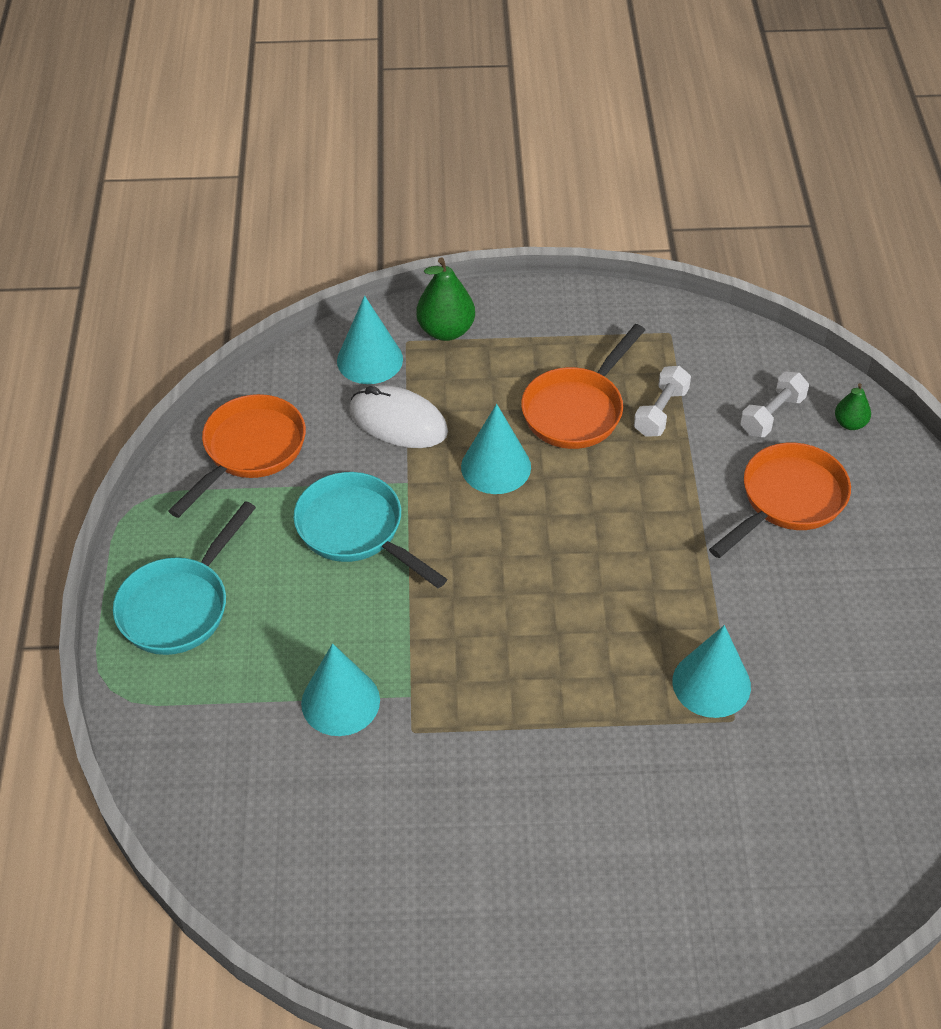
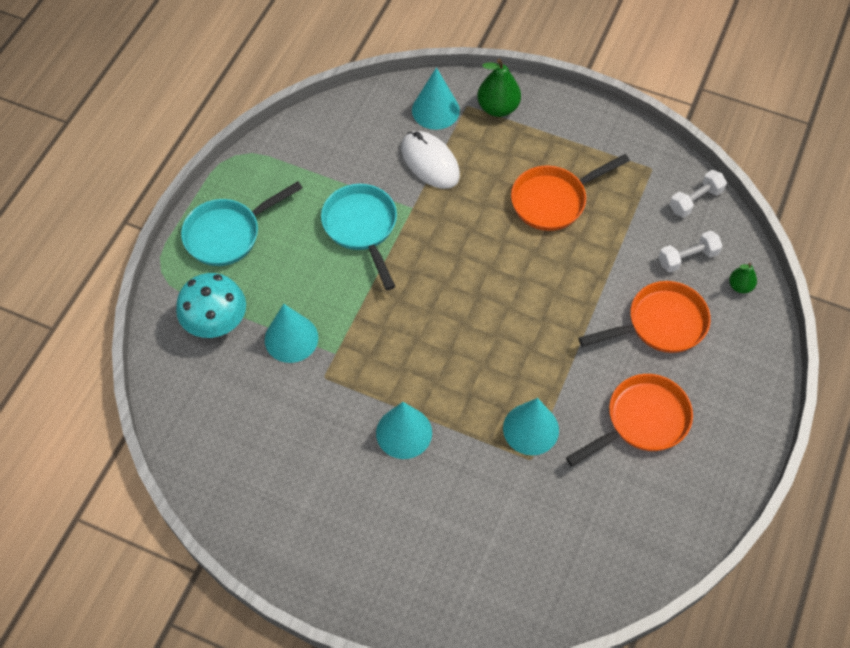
camera: 25 degrees right, 10 degrees up
(225, 722) = (216, 322): none -> turquoise mushroom
(249, 450) = (324, 145): orange pan -> orange pan (642, 421)
(496, 467) = (476, 220): turquoise cone -> turquoise cone (404, 432)
(660, 412) = (610, 224): white dumbbell -> white dumbbell (695, 200)

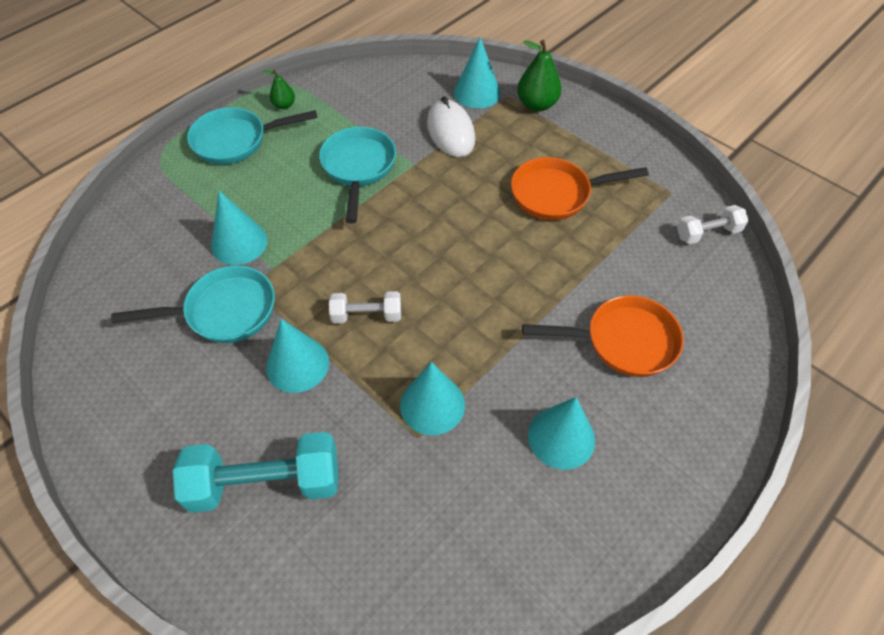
camera: 20 degrees right, 5 degrees down
(216, 322) = (180, 208): turquoise mushroom -> none
(314, 407) = (224, 311): none -> turquoise pan
(429, 536) = (266, 482): none -> turquoise dumbbell
(642, 421) = (561, 437): orange pan -> turquoise cone
(687, 258) = (679, 285): white dumbbell -> white dumbbell (367, 315)
(740, 286) = (729, 330): green pear -> green pear (284, 105)

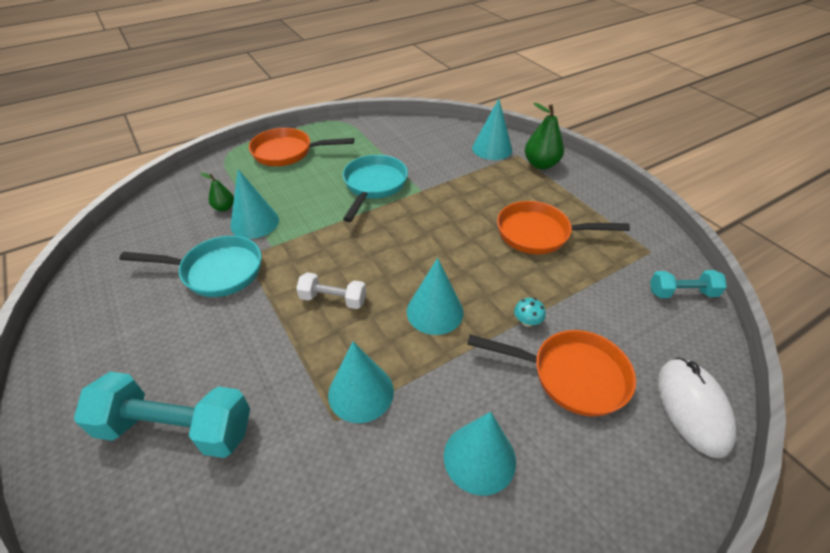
camera: 15 degrees right, 10 degrees down
(236, 141) = (287, 152): turquoise pan -> orange pan
(284, 105) = (335, 135): green pear -> green pear (224, 208)
(297, 364) = (255, 327): turquoise cone -> turquoise cone (435, 311)
(450, 132) = (460, 172): white mouse -> white mouse (692, 407)
(569, 295) = (527, 321): none -> turquoise mushroom
(707, 233) = (681, 293): white dumbbell -> turquoise dumbbell

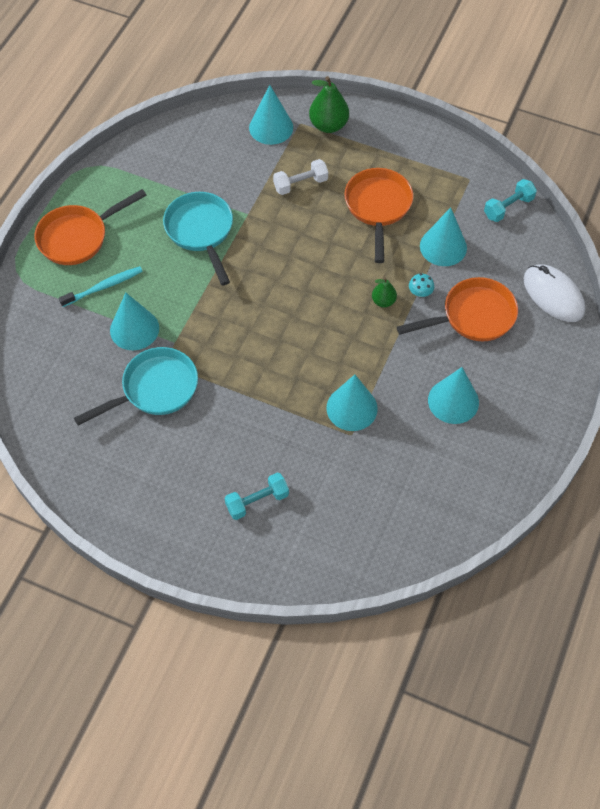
camera: 35 degrees left, 15 degrees up
(177, 428) = (257, 501): turquoise dumbbell -> turquoise dumbbell, size x0.55
(224, 208) = (89, 331): green pear -> green pear (383, 301)
(268, 187) = (104, 287): none -> turquoise toothbrush
(333, 299) = (270, 357): white dumbbell -> white dumbbell (300, 184)
(435, 311) = (352, 322): turquoise cone -> turquoise cone (443, 247)
(539, 234) = (378, 207): orange pan -> orange pan turned 120 degrees clockwise

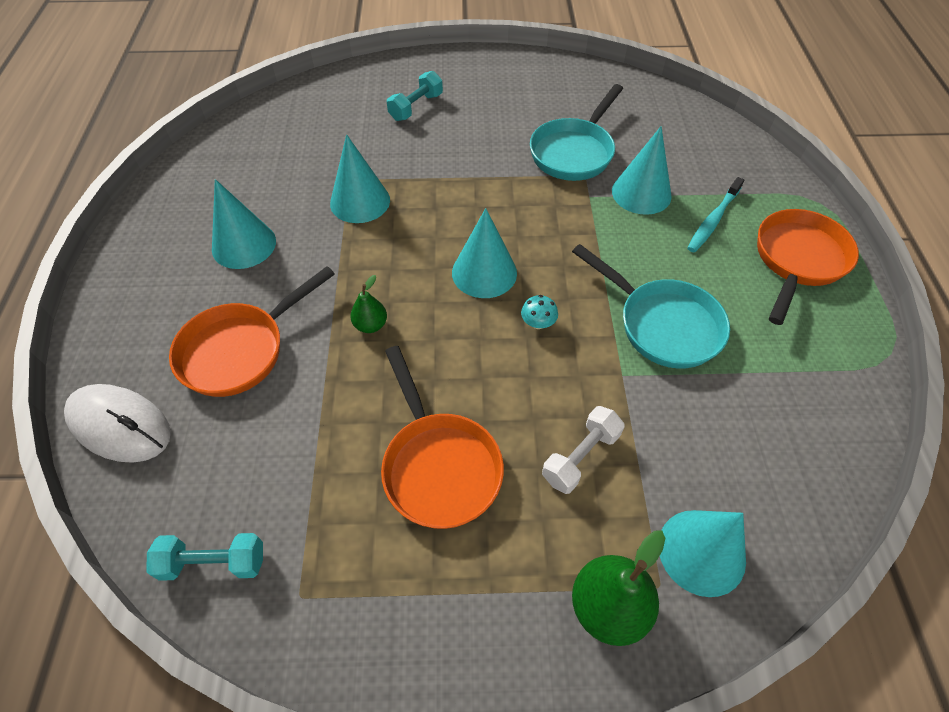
camera: 155 degrees right, 5 degrees down
(420, 292) = (324, 355): turquoise mushroom -> turquoise mushroom (538, 323)
(443, 247) = (311, 438): turquoise cone -> turquoise cone (484, 272)
(508, 207) = (214, 563): turquoise dumbbell -> turquoise dumbbell turned 60 degrees clockwise

